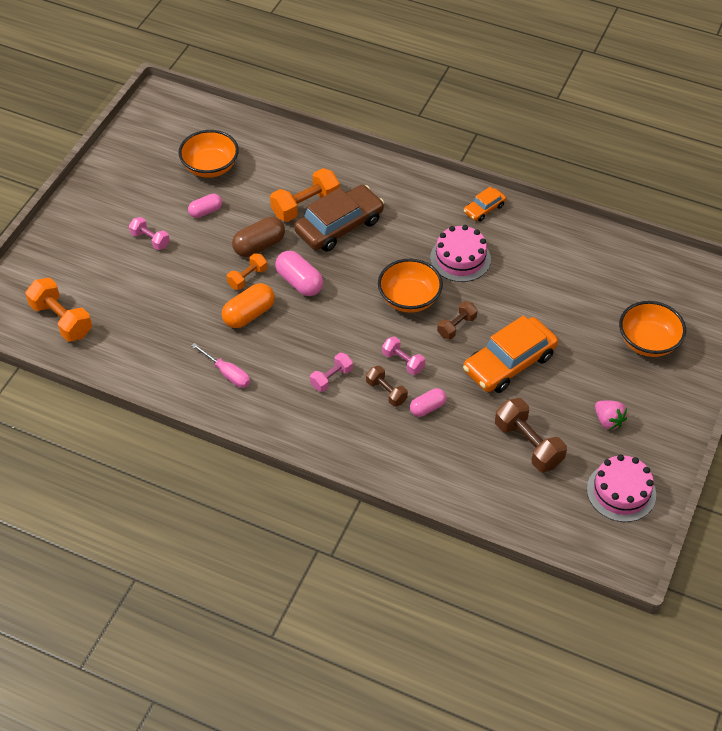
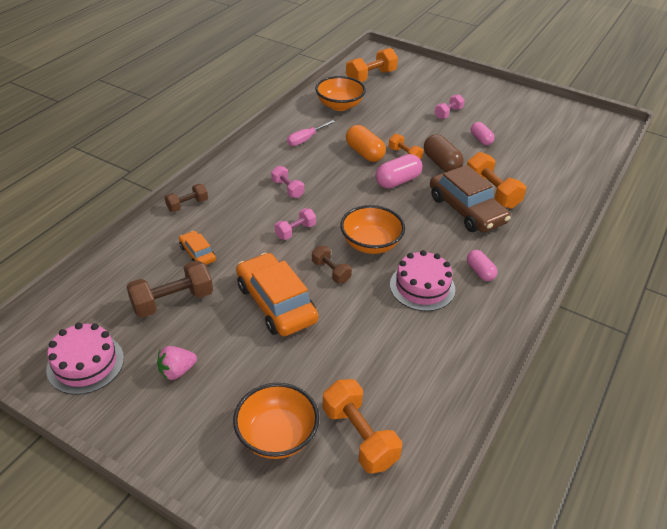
camera: 95 degrees right, 10 degrees down
(210, 167) = (534, 145): orange bowl -> orange bowl (339, 105)
(386, 392) = (264, 217): brown dumbbell -> brown dumbbell (187, 205)
(427, 408) = (239, 240): pink capsule -> pink capsule (480, 272)
(484, 209) = (497, 317): orange car -> orange car (197, 253)
(632, 292) = (359, 436): none -> orange dumbbell

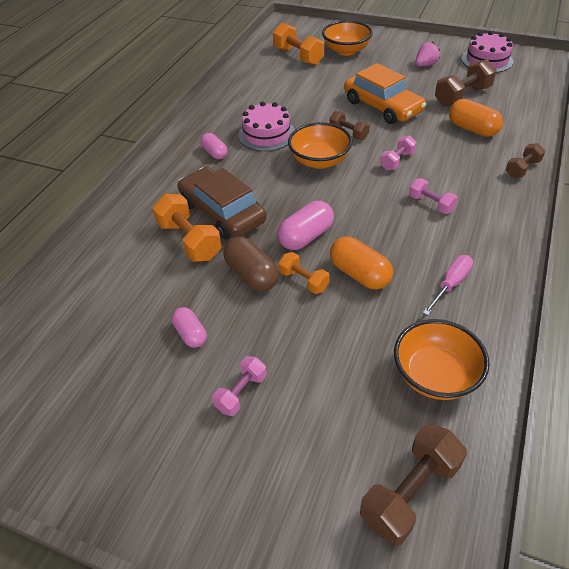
camera: 175 degrees right, 5 degrees up
(197, 253) = (472, 129): orange car -> orange capsule
(371, 77) = (410, 492): orange dumbbell -> brown dumbbell

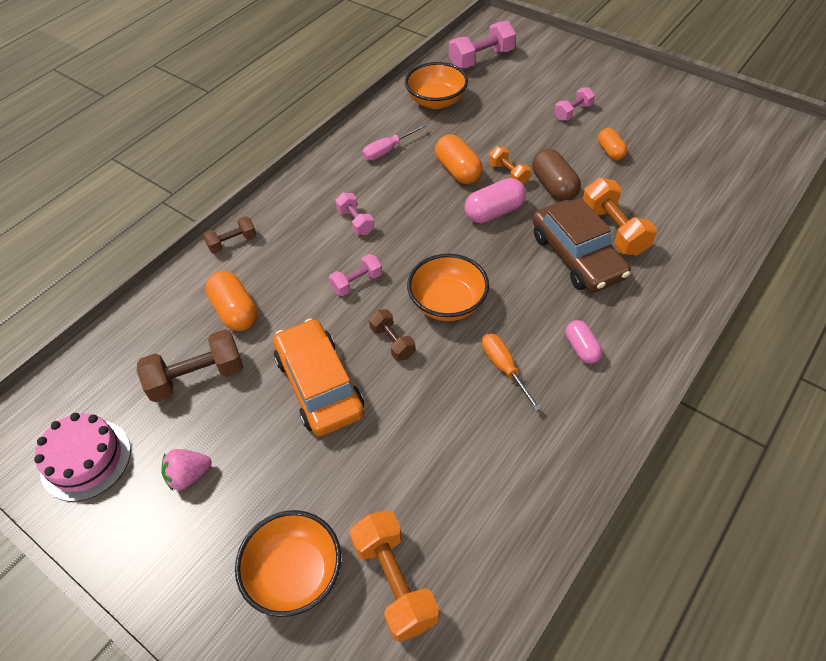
camera: 165 degrees left, 5 degrees up
(190, 334) = (610, 151): pink capsule -> orange capsule
(267, 134) = (504, 368): pink cake -> orange screwdriver
(410, 492) = (481, 59): brown dumbbell -> pink dumbbell

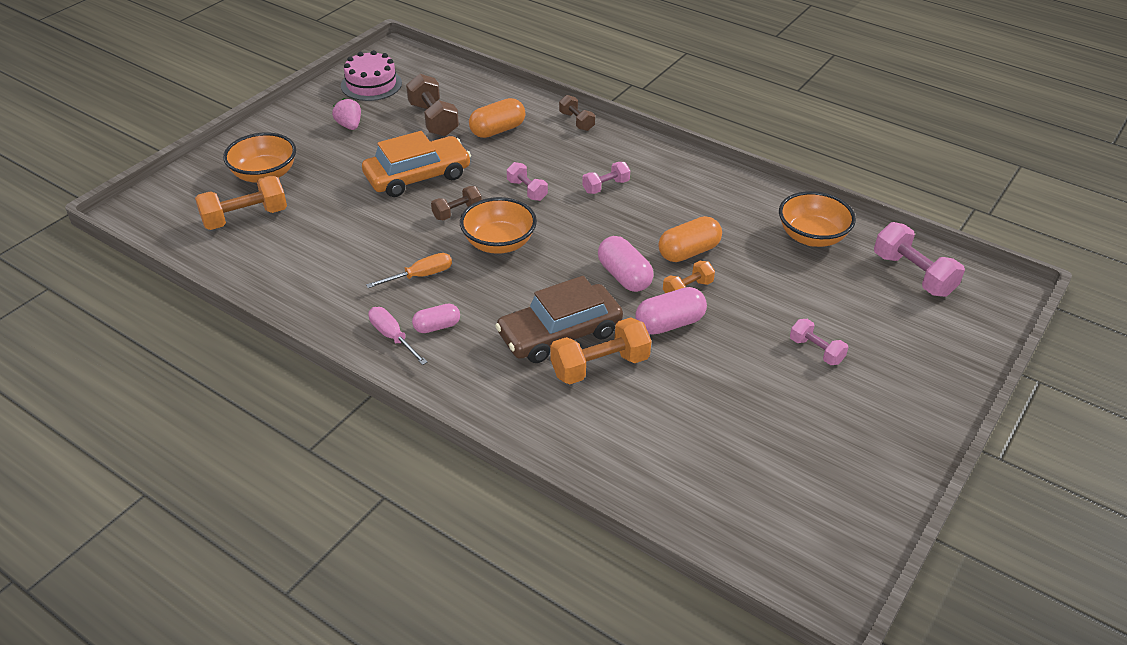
camera: 85 degrees right, 10 degrees down
(387, 150) = (715, 203): pink screwdriver -> pink screwdriver (392, 337)
(554, 186) = (669, 324): brown capsule -> pink capsule
(610, 151) = (741, 378): orange capsule -> none

